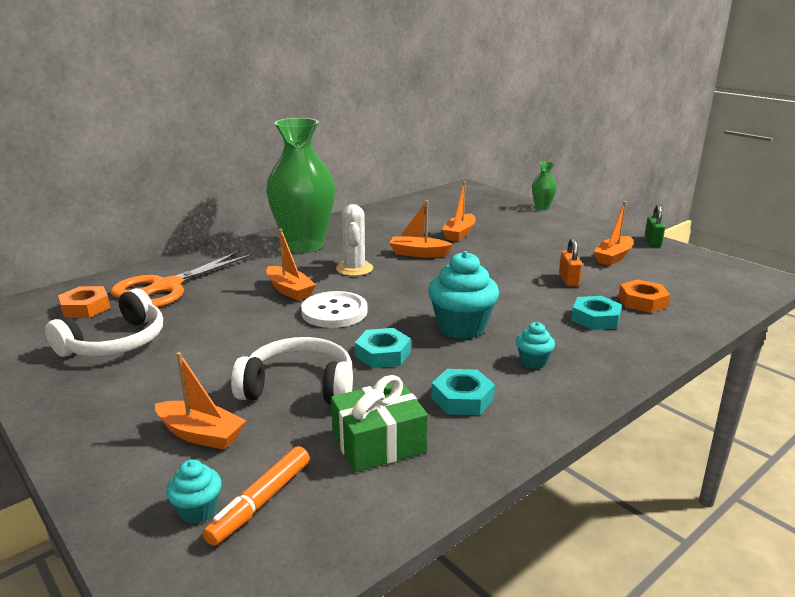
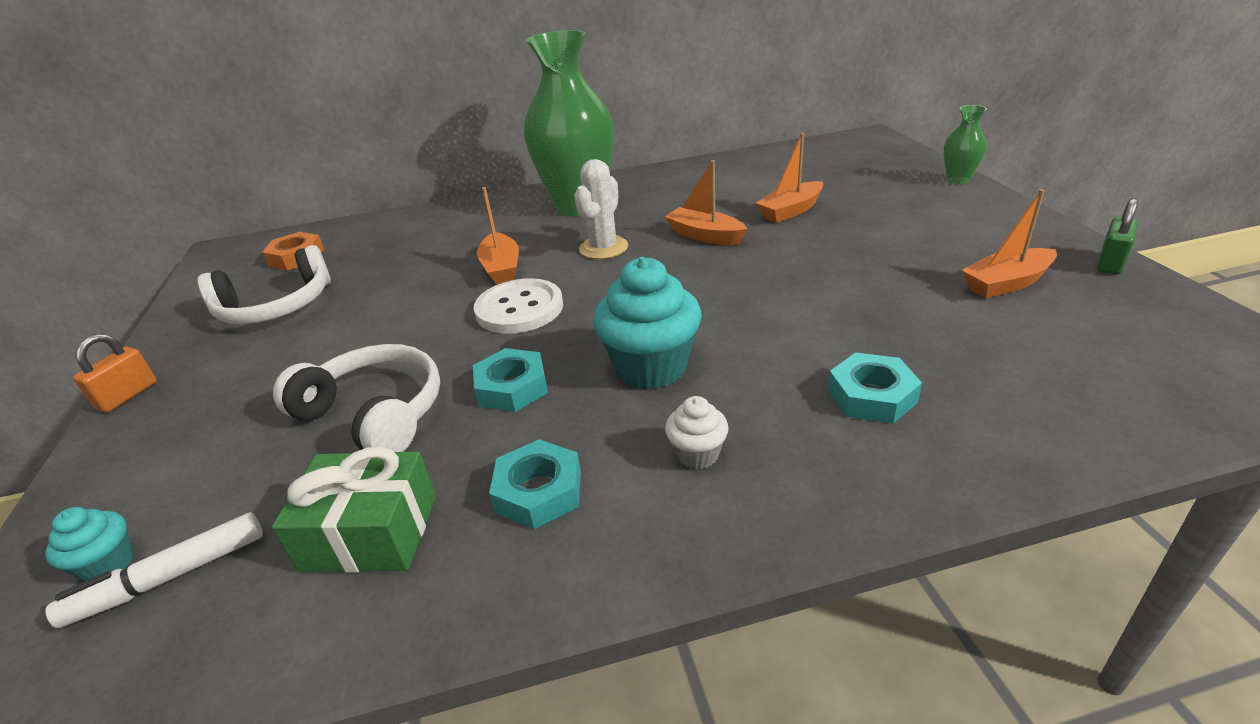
camera: 30 degrees right, 10 degrees up
(166, 287) = (388, 243): orange scissors -> none
(200, 434) = (219, 453): orange boat -> none
(261, 502) = (170, 577): orange marker -> white marker
(533, 362) = (697, 454): turquoise cupcake -> white cupcake
(568, 280) = (890, 314): orange padlock -> orange padlock (128, 395)
(642, 302) = (988, 380): orange nut -> none

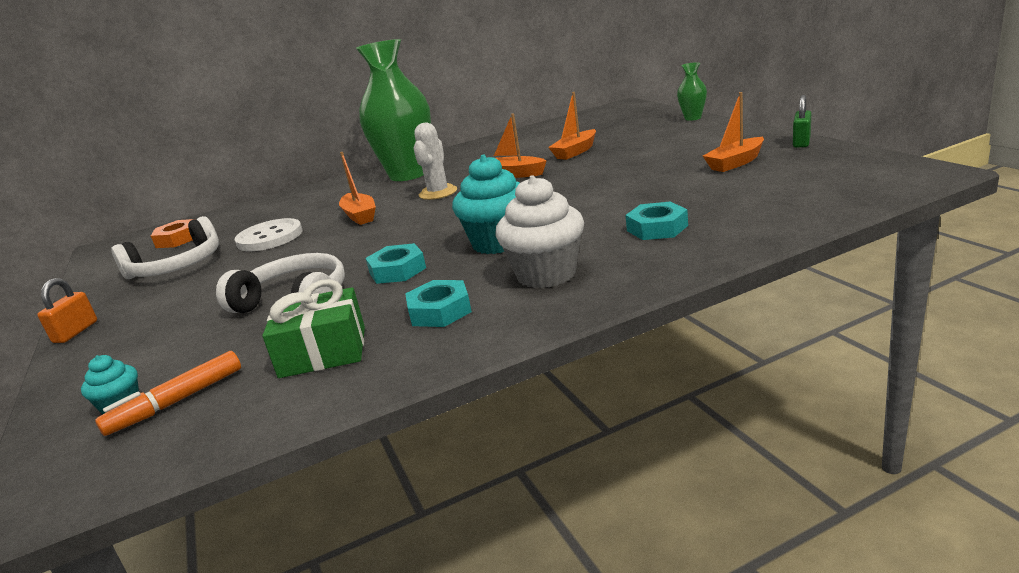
camera: 10 degrees left, 10 degrees down
(170, 577) = (177, 401): white marker -> orange marker
(519, 309) = (385, 233): white button -> white button (270, 237)
(697, 454) = (546, 274): white cupcake -> white cupcake, size x1.99

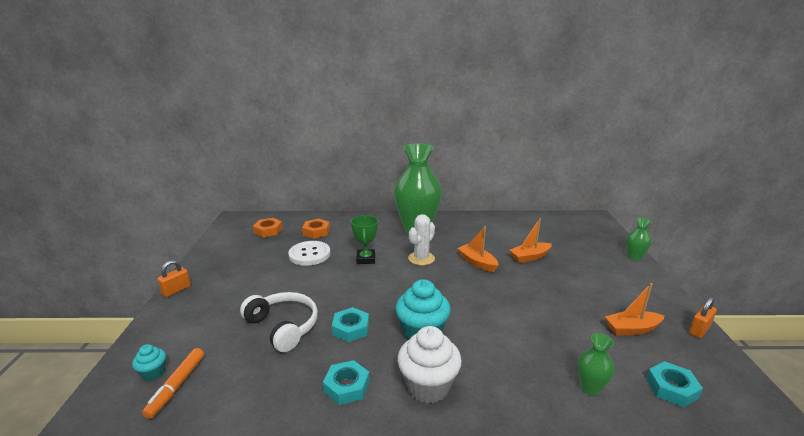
camera: 20 degrees right, 0 degrees up
(177, 267) = (252, 257): white headphones -> none
(177, 401) = (177, 386): orange marker -> orange marker turned 60 degrees counterclockwise
(259, 218) = (316, 231): none -> orange nut
(323, 352) = (266, 387): green gift -> none
(360, 216) = (366, 259): orange boat -> green trophy
(657, 228) = (528, 377): turquoise nut -> turquoise nut (671, 388)
(729, 212) = (590, 388): none -> green vase
(801, 142) = (699, 330): green padlock -> orange padlock

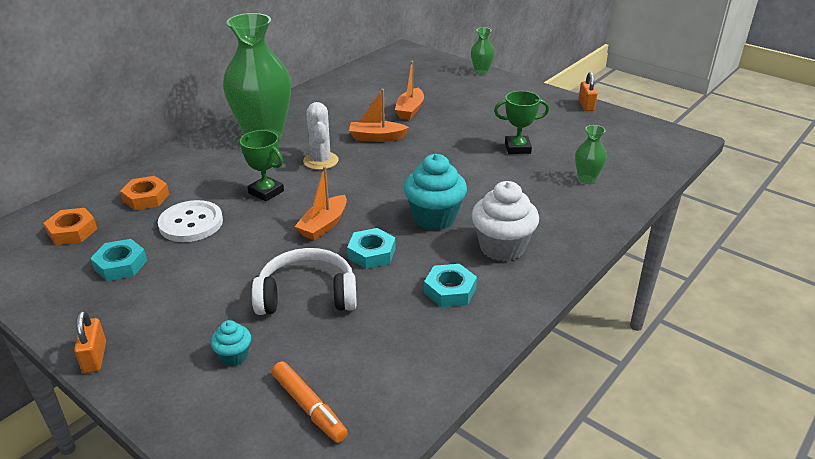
camera: 50 degrees left, 10 degrees up
(153, 373) = (259, 421): turquoise cupcake -> turquoise cupcake (234, 356)
(568, 326) = (517, 148): none -> green trophy
(632, 329) = (554, 127): orange boat -> orange boat (324, 225)
(671, 388) = (621, 151): turquoise nut -> turquoise nut (120, 265)

